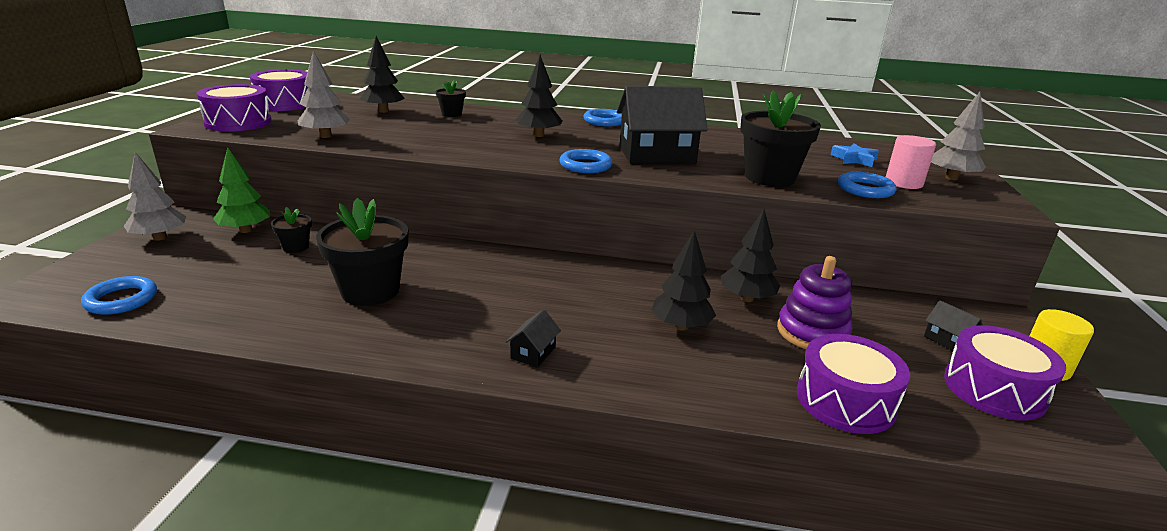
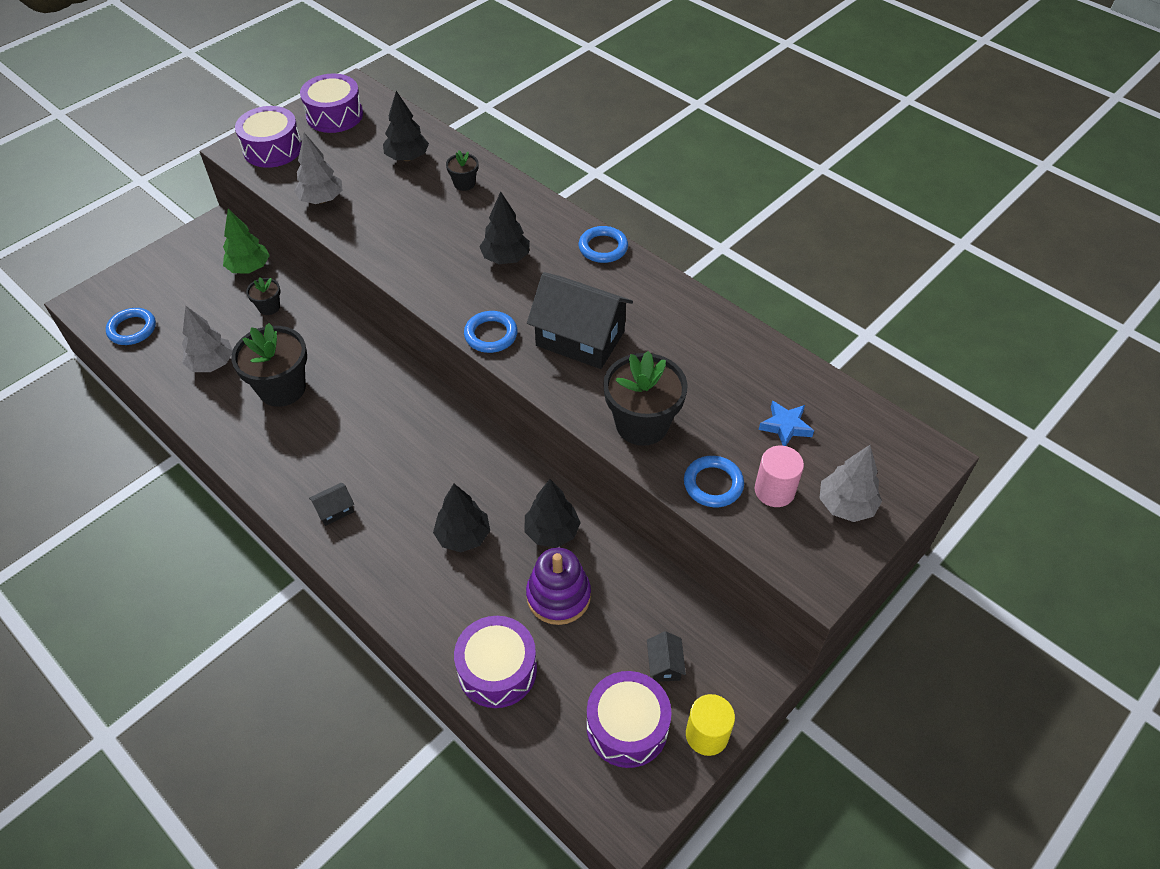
camera: 35 degrees right, 25 degrees up
(160, 237) = (189, 256): grey tree -> grey tree (212, 364)

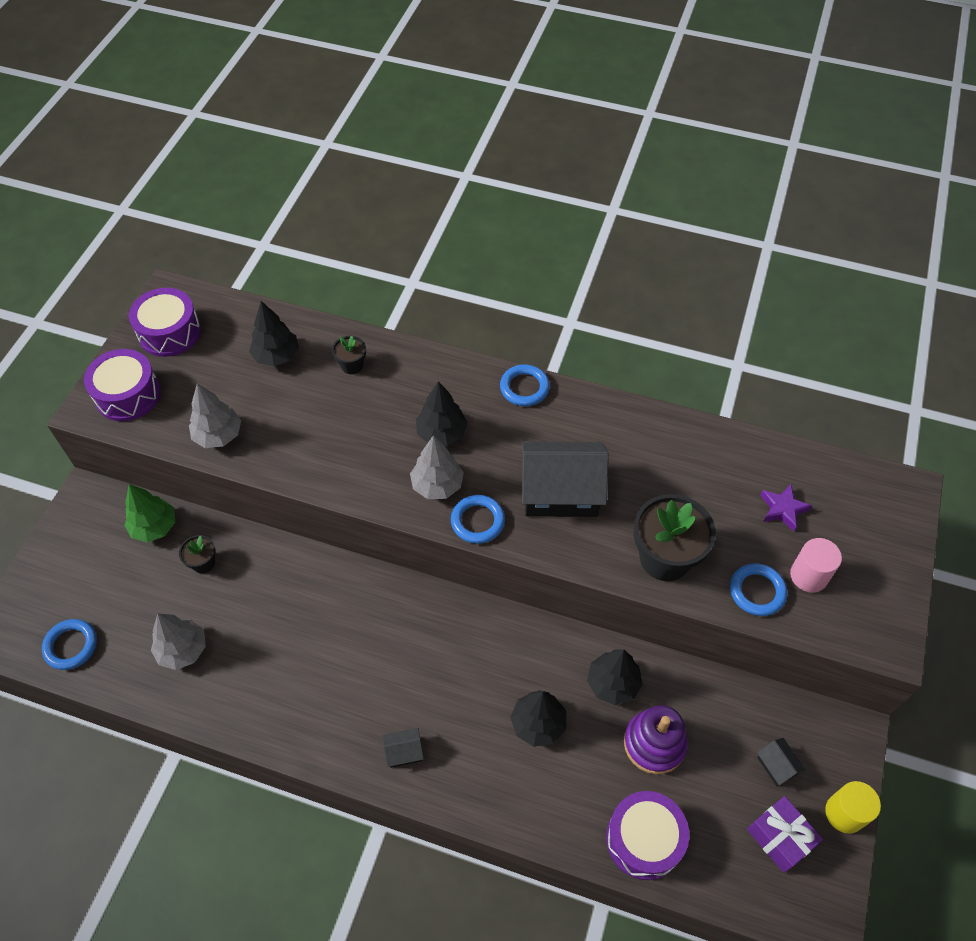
camera: 25 degrees left, 5 degrees up
(282, 388) = (272, 646): black flower pot -> none
(334, 510) = (404, 752): black house -> black house turned 45 degrees clockwise
(627, 726) = (779, 838): purple drum -> purple gift
(785, 426) = (782, 509): blue star -> purple star
(846, 505) = (871, 565): grey tree -> grey tree (437, 485)

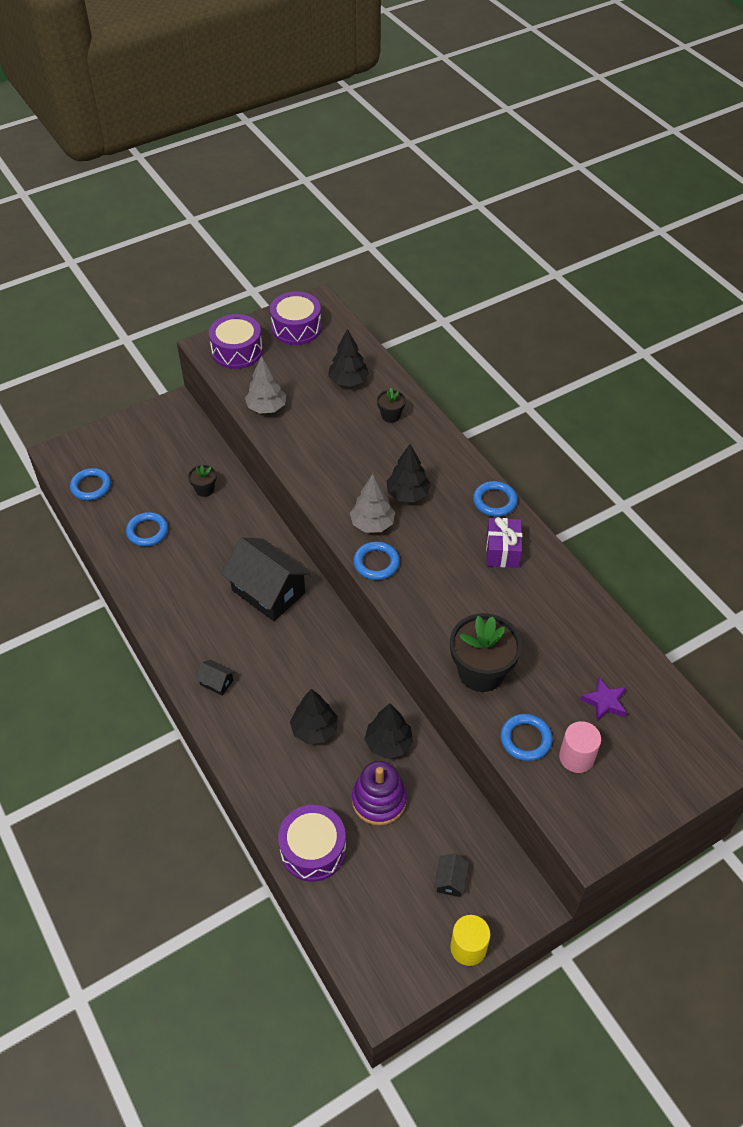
camera: 40 degrees right, 5 degrees down
(154, 527) = (196, 450): green tree -> none
(183, 650) = (147, 531): grey tree -> blue ring
(560, 492) = (450, 582): black house -> black house (268, 591)
(779, 838) = (405, 923): purple gift -> purple gift (502, 551)

